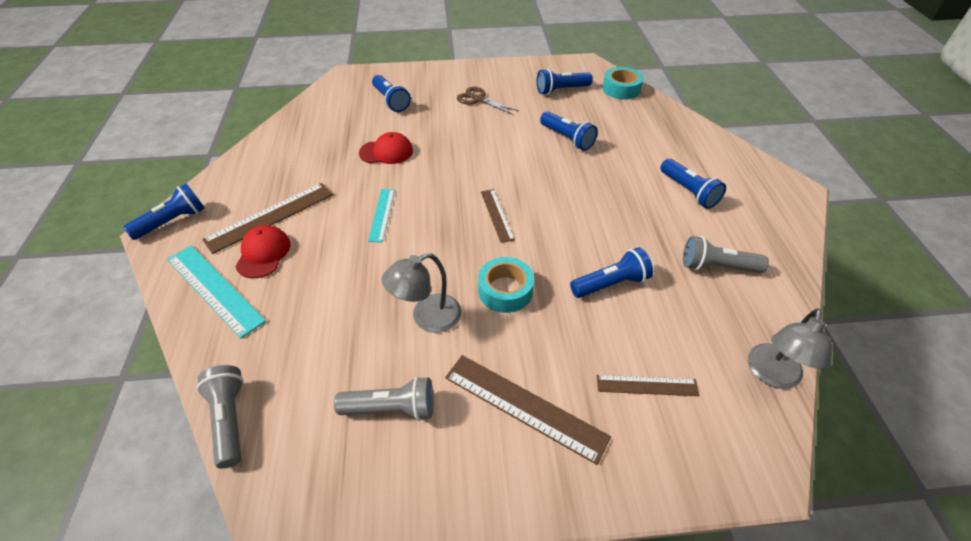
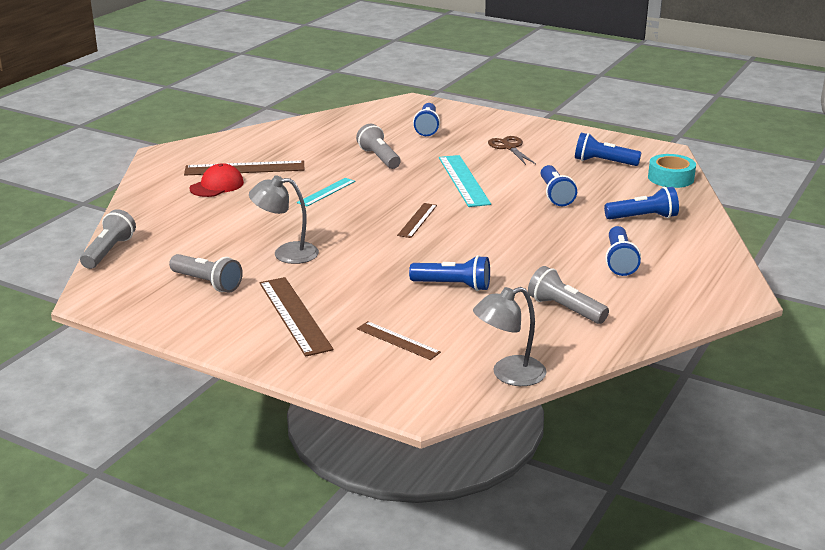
camera: 35 degrees right, 20 degrees down
(172, 221) = (177, 151): blue flashlight -> blue flashlight (643, 217)
(214, 289) = (165, 192): turquoise ruler -> turquoise ruler (463, 180)
(386, 152) = (379, 158): red cap -> grey flashlight
(505, 290) = (363, 260): turquoise tape -> none

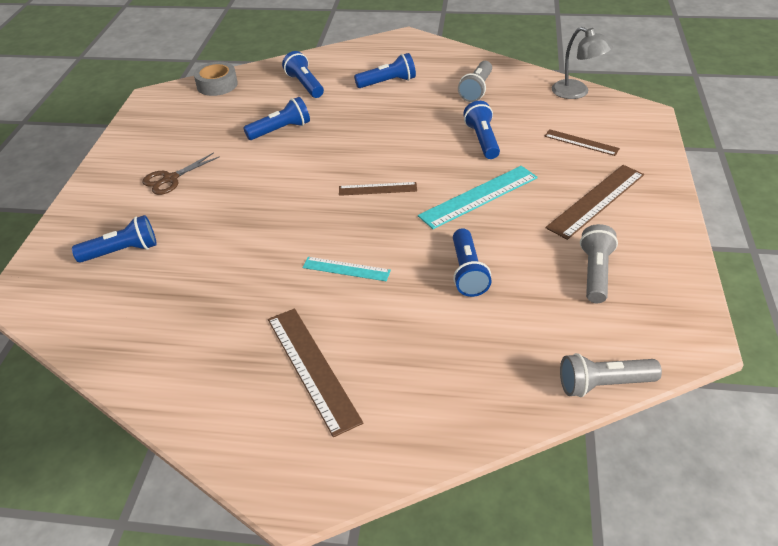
camera: 110 degrees left, 15 degrees up
(217, 186) = (378, 371): red cap -> none
(286, 253) = (500, 245): grey lamp -> none
(379, 158) = (232, 260): grey flashlight -> none
(398, 340) = (581, 142): brown ruler -> brown ruler turned 75 degrees counterclockwise
(463, 180) = (271, 186): turquoise ruler -> turquoise ruler (479, 196)
(603, 162) = (193, 120): blue flashlight -> blue flashlight (467, 272)
(670, 178) = (217, 85): turquoise tape -> grey tape

